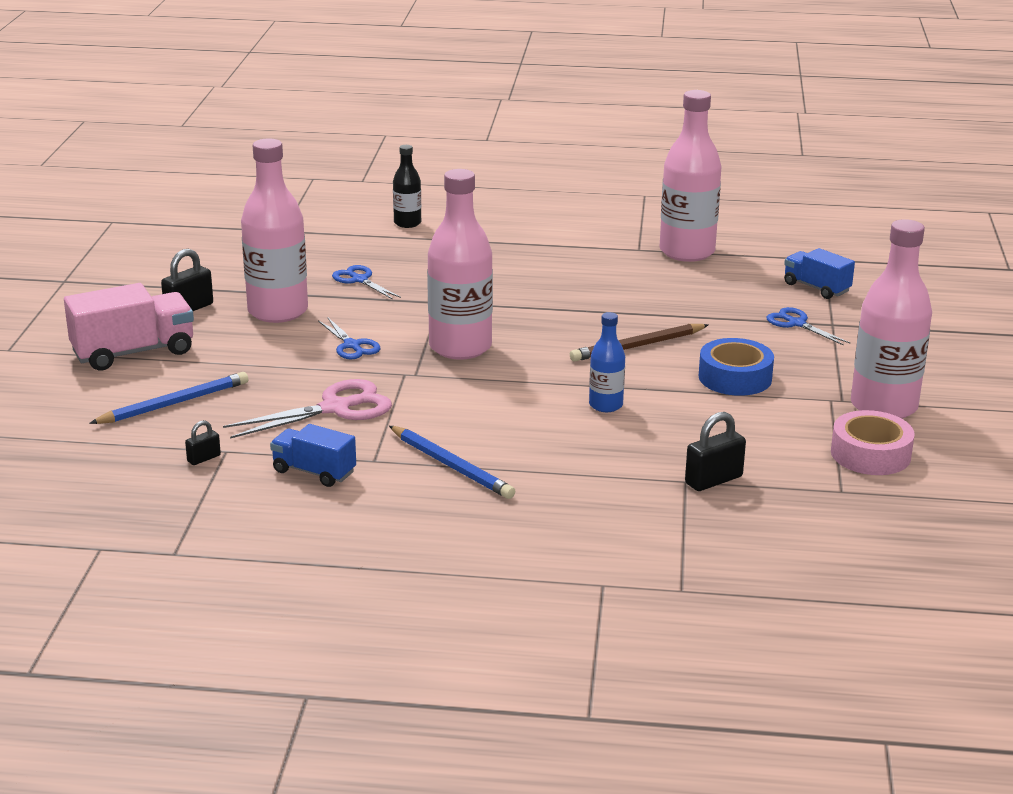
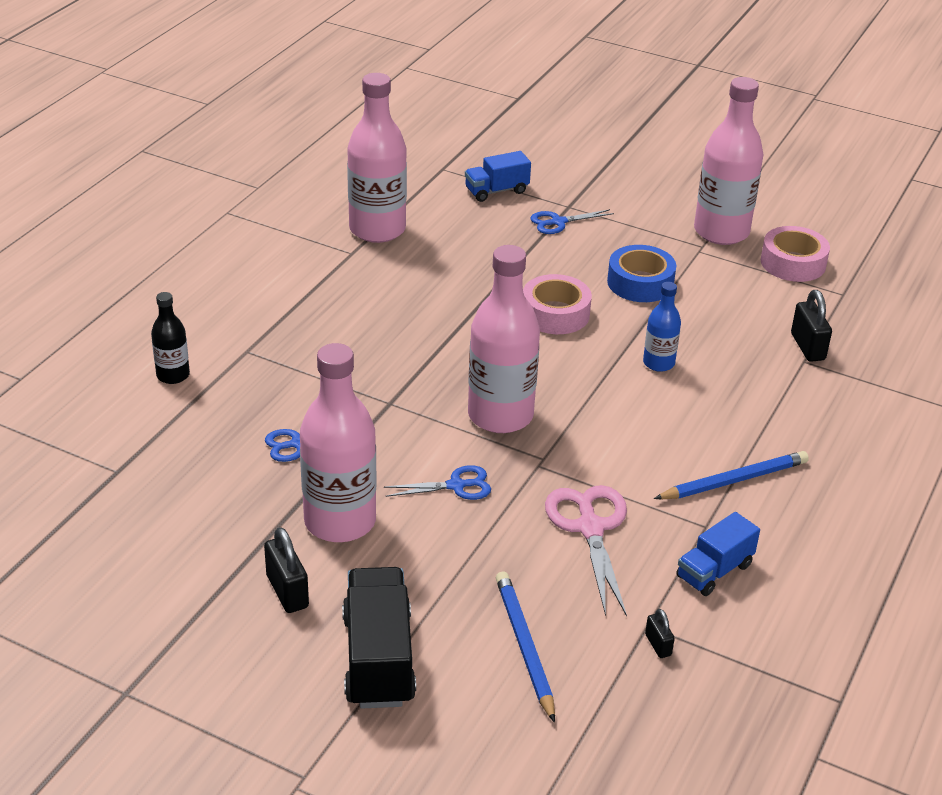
camera: 70 degrees left, 10 degrees up
(133, 352) = (378, 659): pink truck -> black truck
(637, 346) = (555, 314): brown pencil -> pink tape

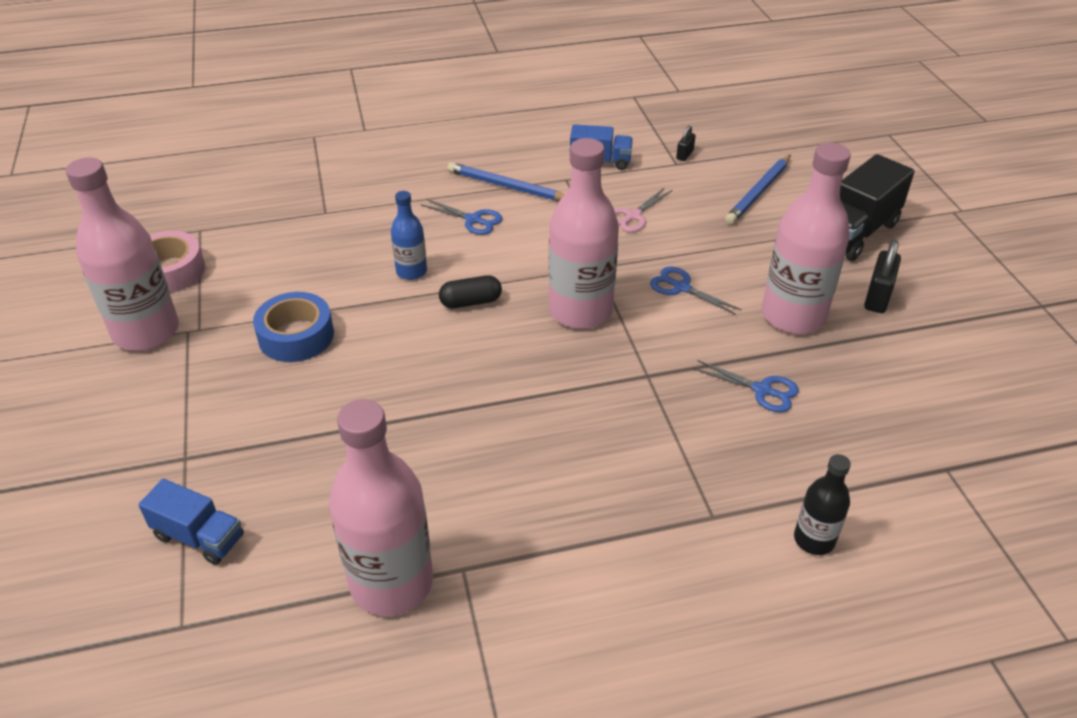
camera: 130 degrees left, 5 degrees up
(555, 314) = (405, 358): pink tape -> none
(558, 222) = (229, 446): blue scissors -> blue scissors (473, 220)
(581, 371) = (471, 302): none -> black capsule
(590, 528) = (633, 216): pink scissors -> pink scissors, size x0.61
(807, 347) = (303, 217): black padlock -> none

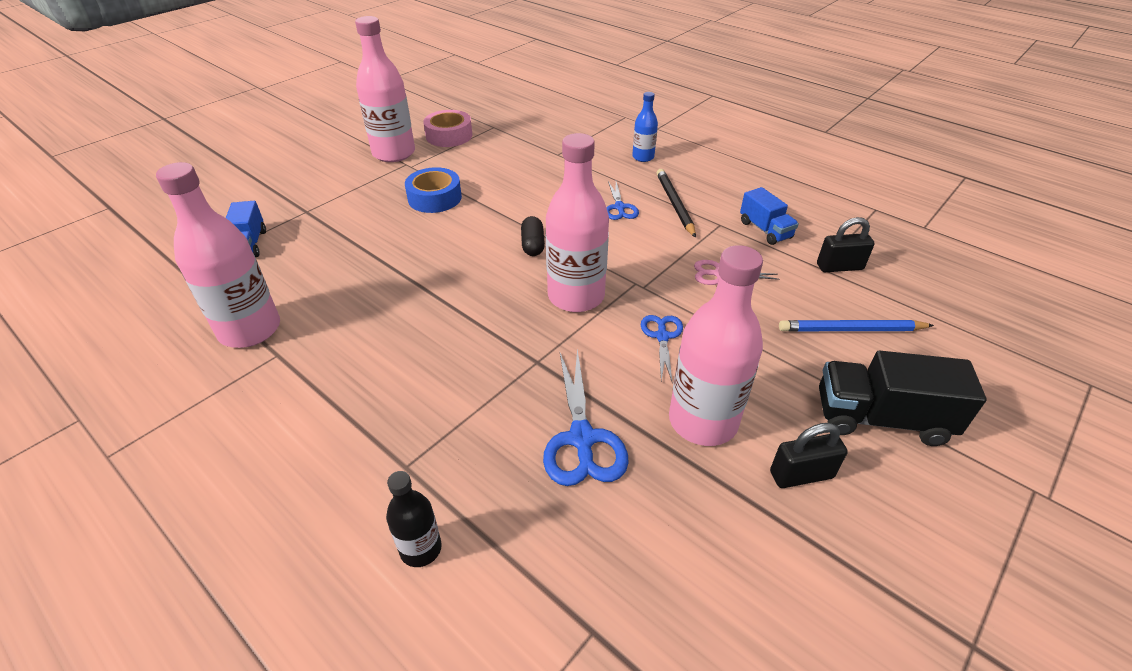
camera: 55 degrees right, 0 degrees up
(411, 271) = (537, 209): blue bottle -> blue bottle (643, 157)
(471, 302) = (533, 245): black capsule -> black capsule turned 45 degrees clockwise
(507, 187) = (675, 204): blue pencil -> black pencil
(684, 155) = (839, 267): black padlock -> black padlock, size x1.77
(762, 390) = (582, 438): blue scissors -> blue scissors, size x1.65

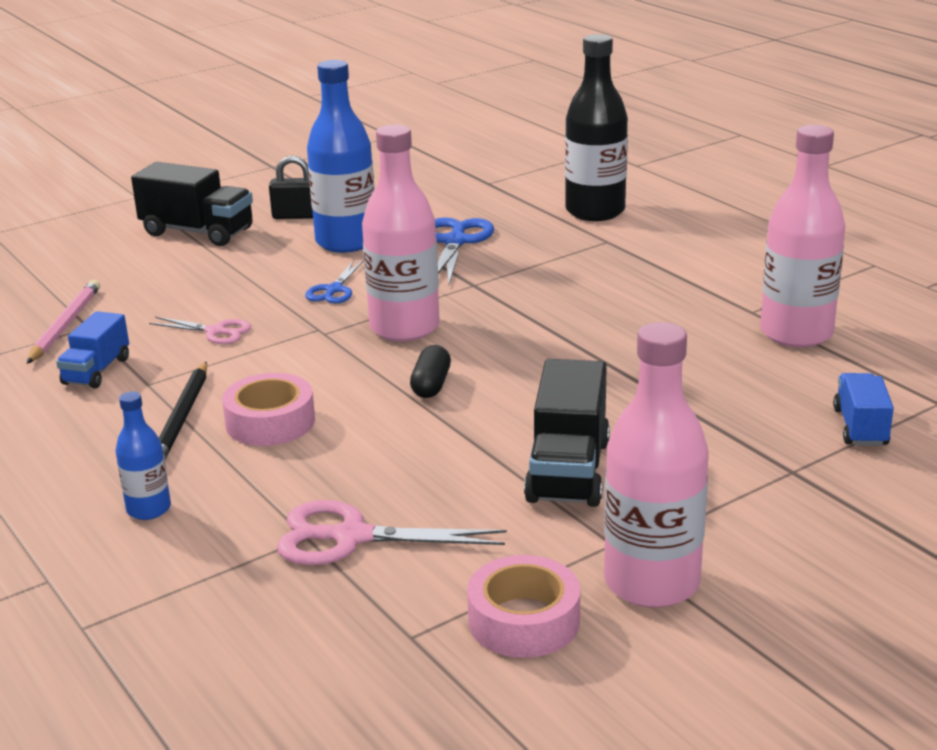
camera: 165 degrees left, 15 degrees down
(421, 549) = (595, 211): black bottle -> black bottle, size x1.96
(434, 198) = (568, 471): blue tape -> black truck
(536, 156) = (352, 537): none -> pink scissors
(619, 207) = (270, 422): blue scissors -> pink tape
(703, 421) = (346, 242): pink bottle -> blue bottle
(765, 230) = (96, 371): blue truck -> blue truck turned 150 degrees counterclockwise
(839, 267) = (65, 325): black padlock -> pink pencil
(851, 330) = (138, 278): blue pencil -> none

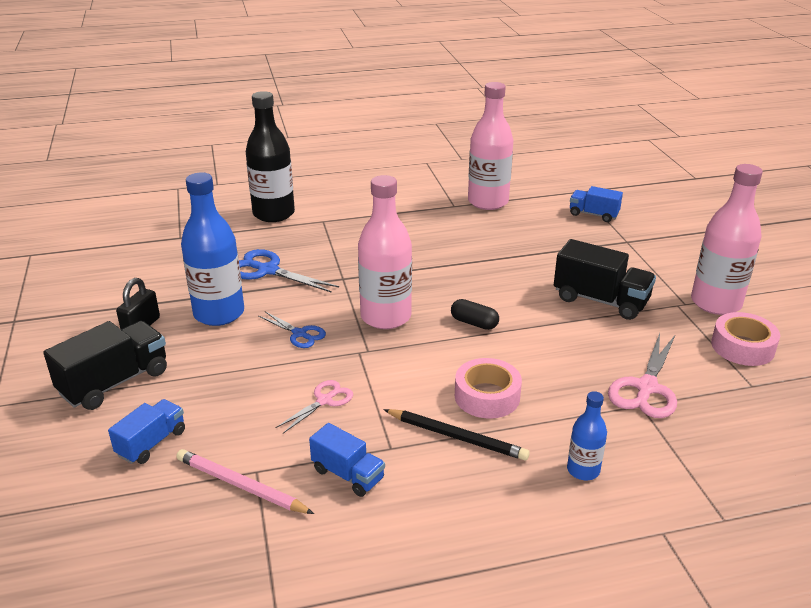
camera: 70 degrees left, 5 degrees up
(113, 272) = (151, 443): none -> blue truck

